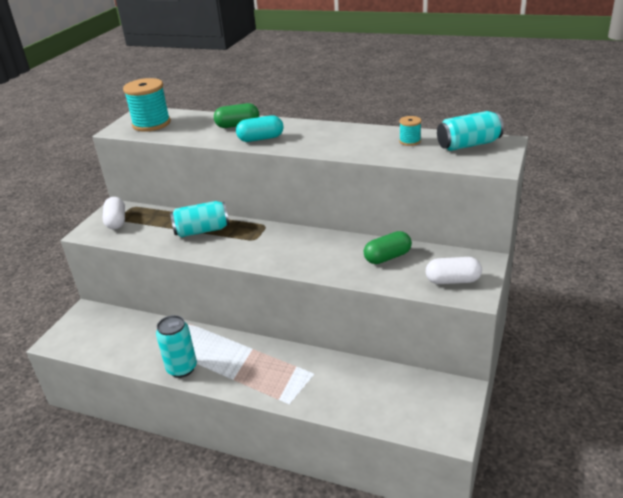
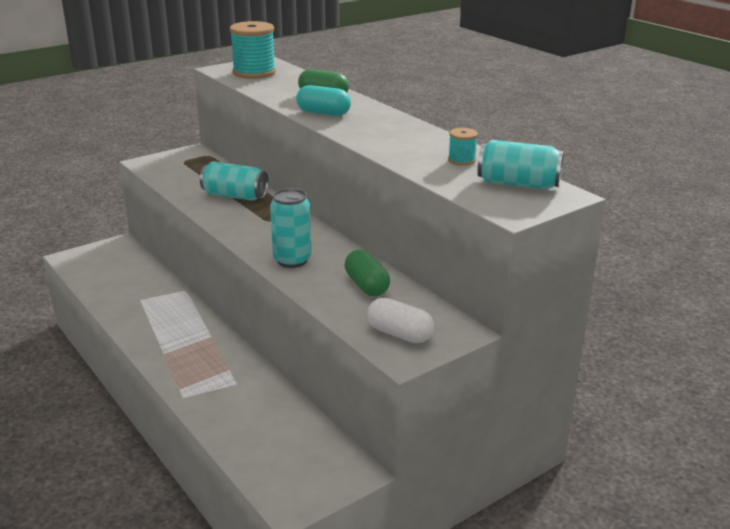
camera: 30 degrees right, 5 degrees down
(116, 221) = (179, 162): white capsule -> none
(182, 368) = (134, 324): turquoise can -> turquoise can (292, 260)
(387, 257) = (367, 285): green capsule -> green capsule turned 60 degrees clockwise

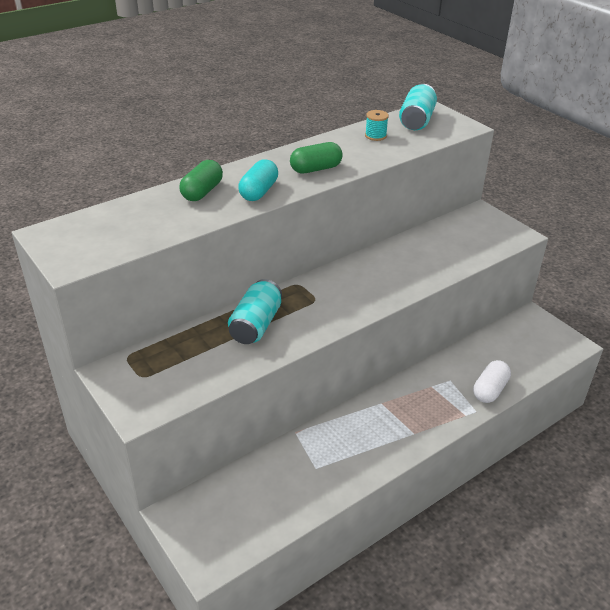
camera: 90 degrees left, 10 degrees up
(254, 72) = (98, 237): turquoise spool -> none
(292, 260) = (395, 283): turquoise can -> none
(367, 285) = (430, 246): green capsule -> green capsule (315, 169)
(399, 334) = (492, 234): white capsule -> white capsule (489, 390)

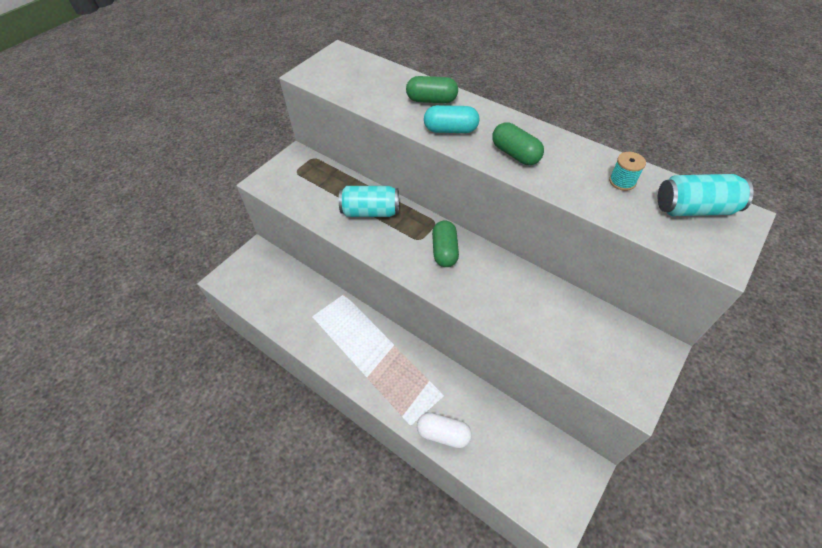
camera: 75 degrees right, 15 degrees up
(339, 287) = (444, 251): none -> green capsule

